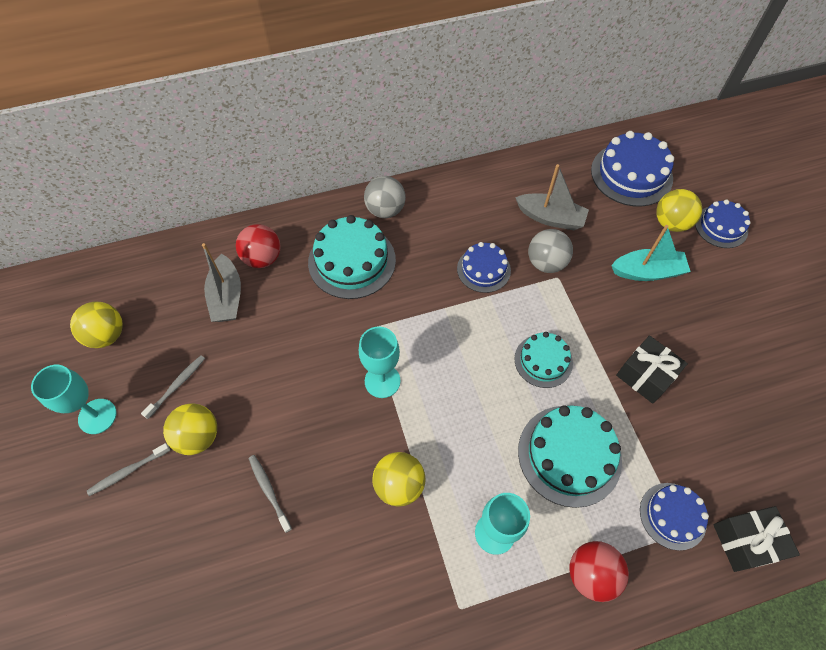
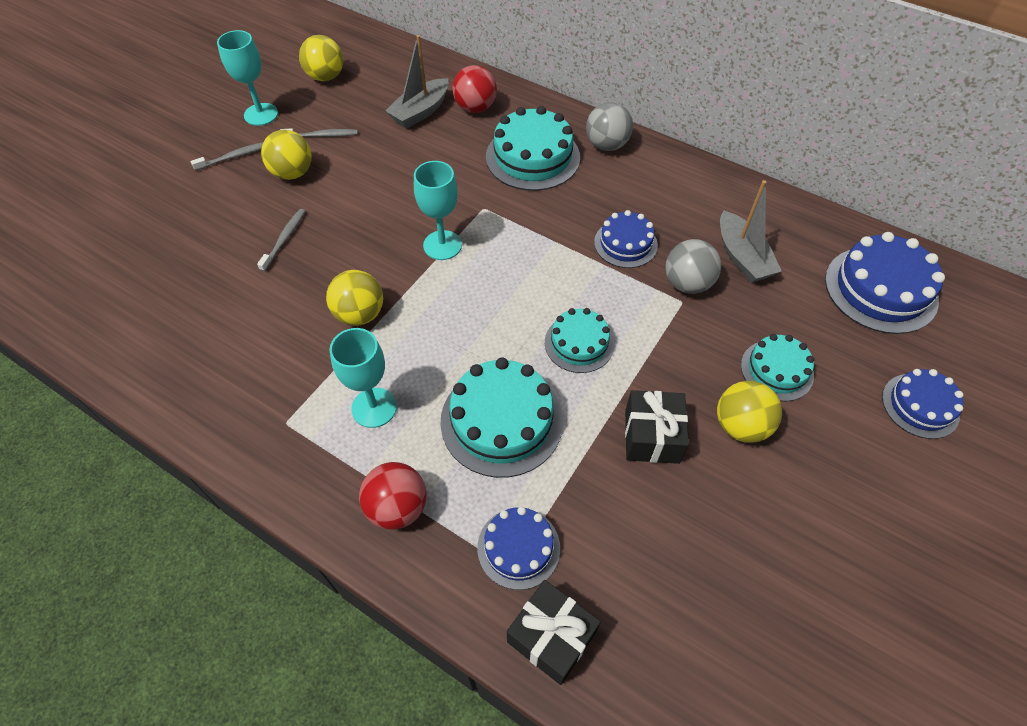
camera: 50 degrees right, 5 degrees down
(128, 471) = (234, 156): grey toothbrush -> grey toothbrush turned 135 degrees clockwise
(647, 272) = (777, 370): turquoise boat -> turquoise cake
(671, 223) = (864, 357): yellow ball -> yellow ball (740, 426)

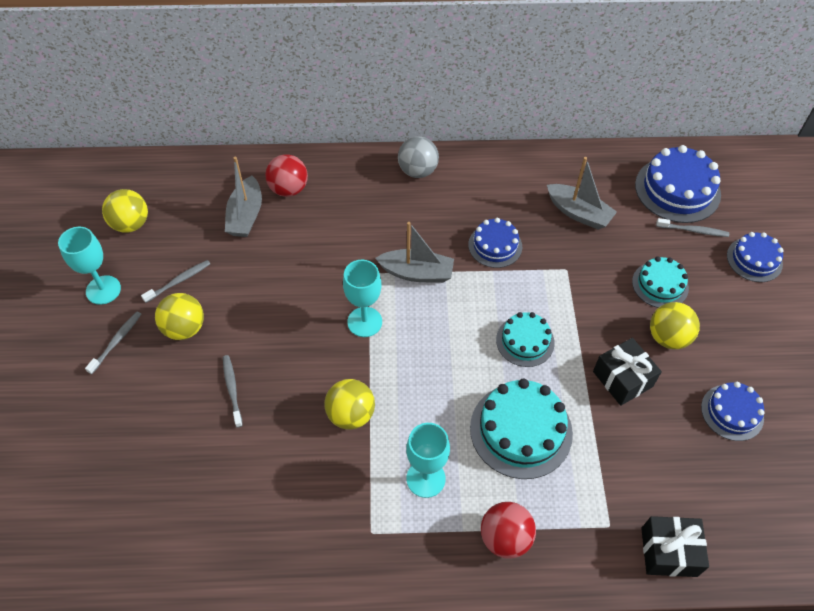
camera: 35 degrees left, 0 degrees up
(518, 547) = (603, 509): blue cake -> blue cake (732, 412)
(527, 229) = (417, 273): none -> grey boat
(532, 157) = (370, 210): turquoise cake -> none
(687, 283) = (559, 253): grey ball -> none
(865, 338) = (693, 230): none -> grey toothbrush

